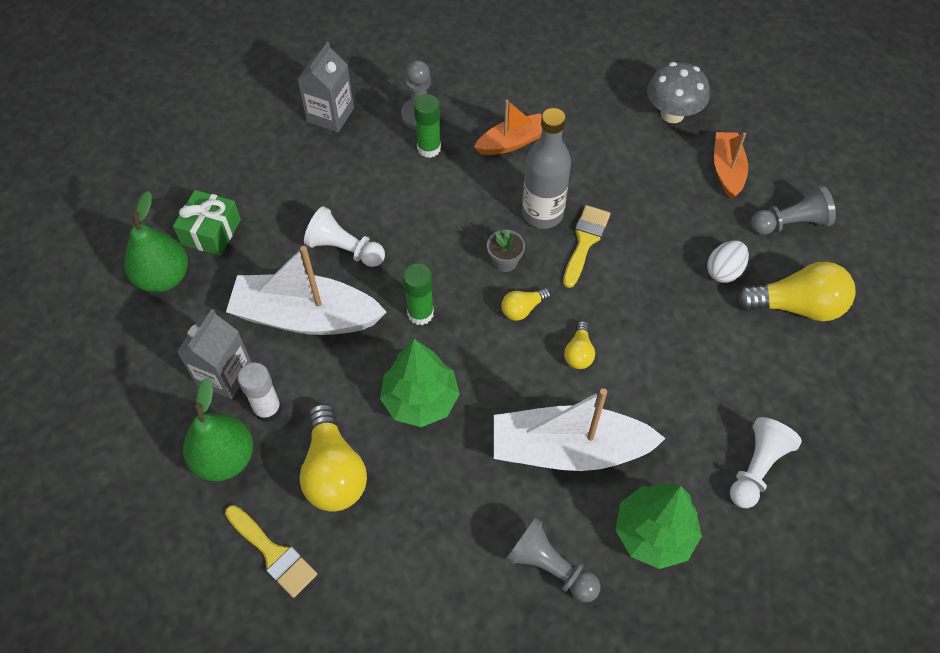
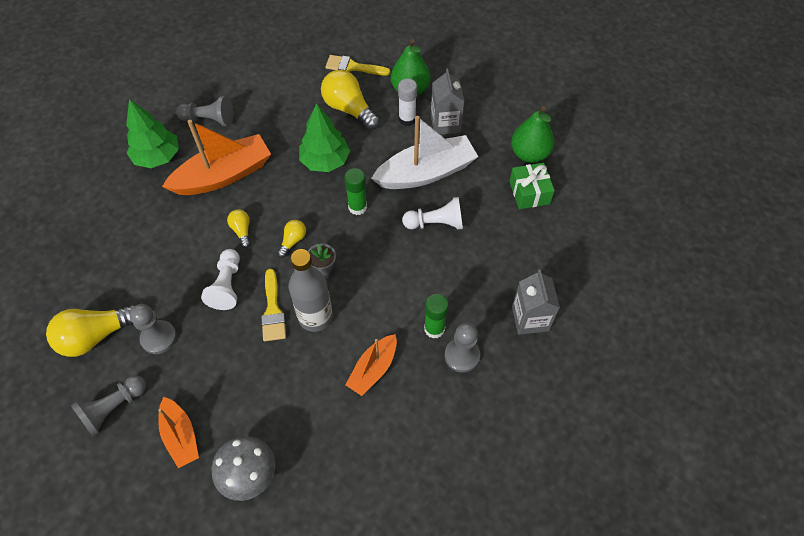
camera: 150 degrees right, 0 degrees up
(568, 449) = (223, 175): white boat -> orange boat
(724, 271) = (159, 338): white egg -> grey pawn
(756, 468) = (104, 215): white pawn -> white pawn (227, 285)

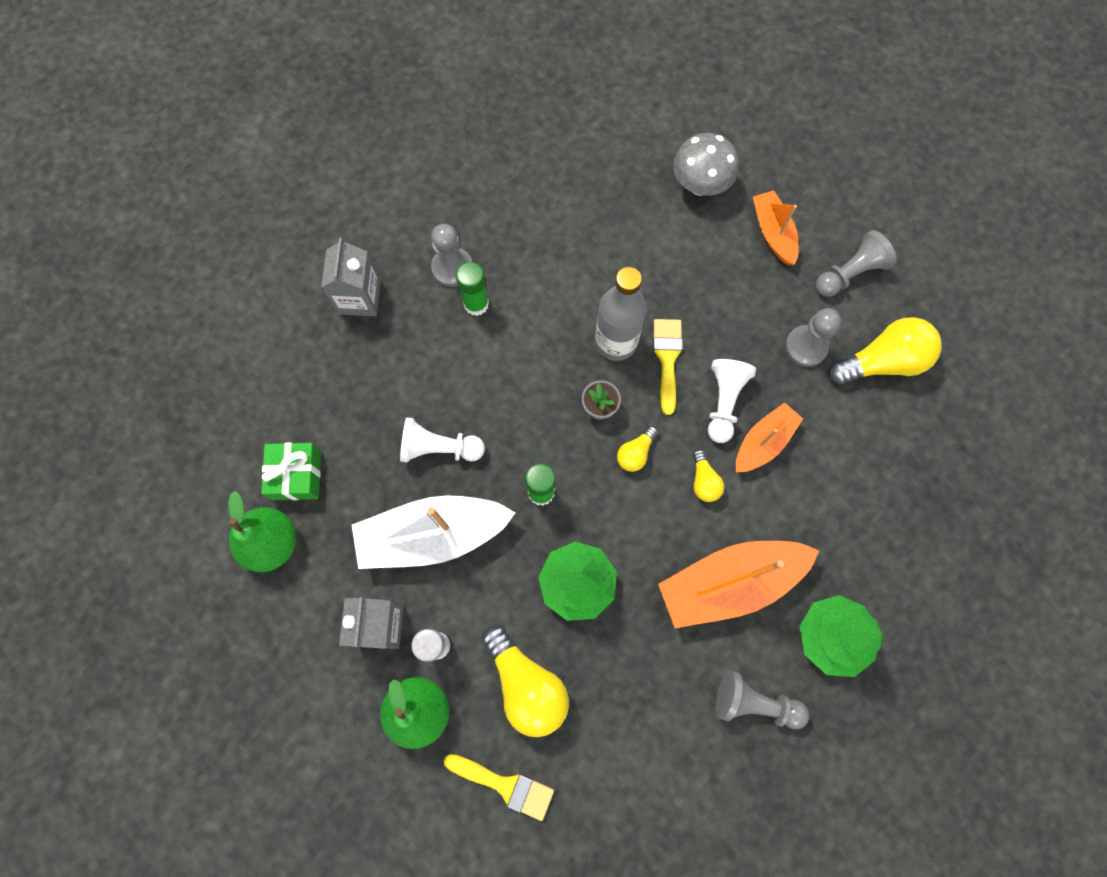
camera: 170 degrees left, 15 degrees up
(373, 369) = (556, 269): orange boat -> orange boat (763, 442)

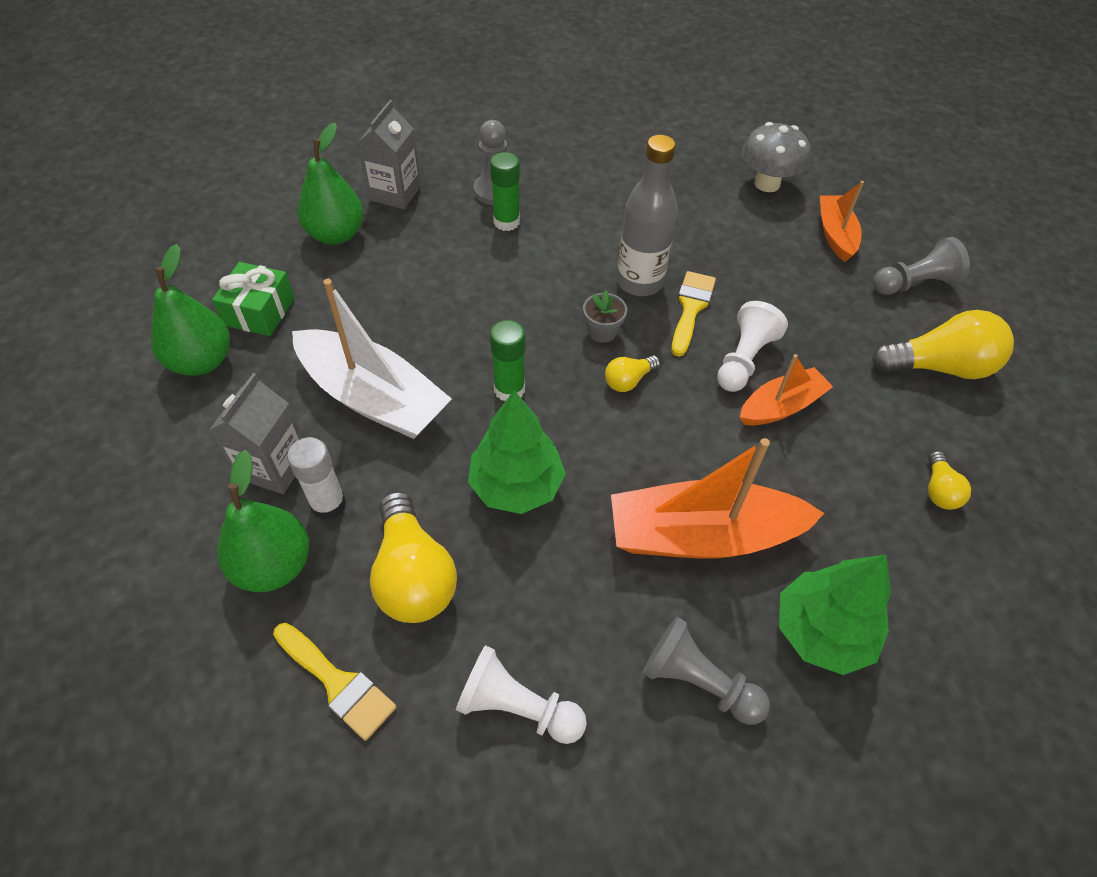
camera: 15 degrees right, 20 degrees down
(326, 366) = (336, 234): none -> green pear
(432, 535) = (373, 398): white boat -> white boat turned 150 degrees counterclockwise
(439, 448) = (416, 325): white pawn -> white pawn (517, 707)
(704, 481) = (700, 425): yellow light bulb -> yellow light bulb (939, 490)
(806, 347) = (851, 333): grey pawn -> none

